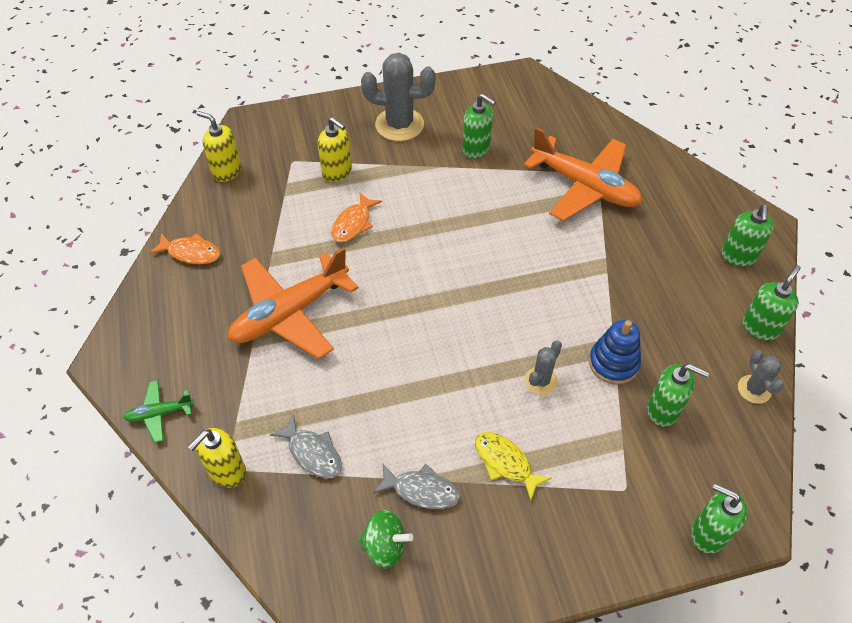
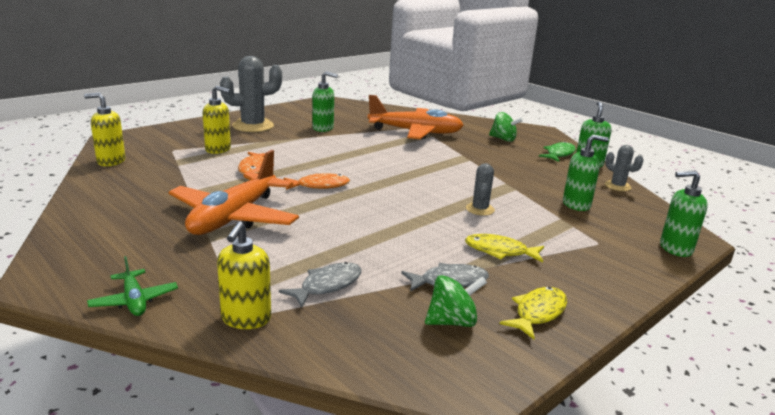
camera: 30 degrees left, 30 degrees down
(159, 413) = (134, 300): green plane -> green plane turned 75 degrees counterclockwise
(191, 253) = (103, 204): orange fish -> orange fish (319, 186)
(312, 452) = (327, 285): grey fish -> grey fish turned 60 degrees counterclockwise
(469, 568) = (538, 313): none -> yellow fish
(613, 363) = (519, 193): blue stacking toy -> none
(690, 233) = (503, 139): none -> green spinning top
(738, 256) = (541, 143): green soap dispenser -> none
(739, 291) = (559, 154): none -> green fish

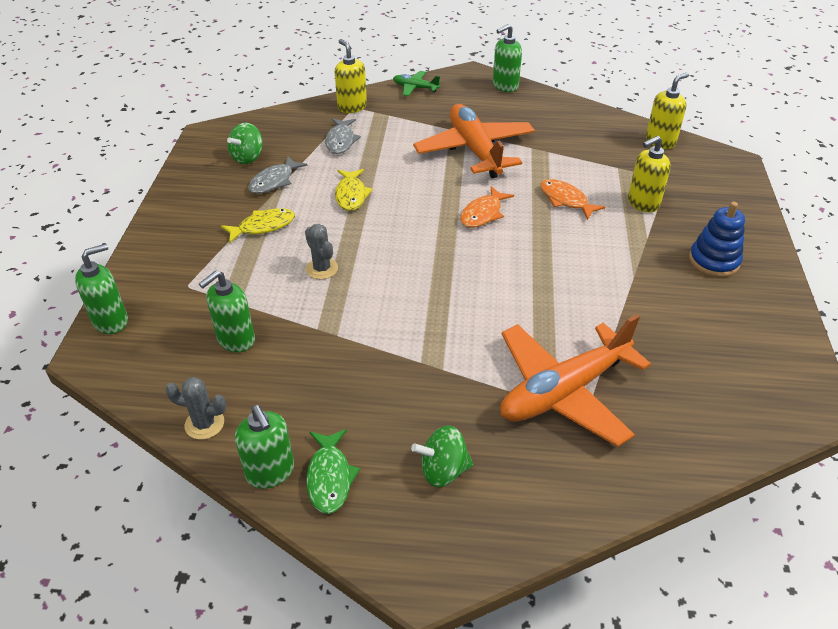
camera: 140 degrees right, 20 degrees up
(253, 126) = (714, 261): grey cactus -> blue stacking toy
(323, 128) = (657, 312): green soap dispenser -> green soap dispenser (505, 86)
(538, 313) = (201, 189): yellow fish -> yellow fish (351, 195)

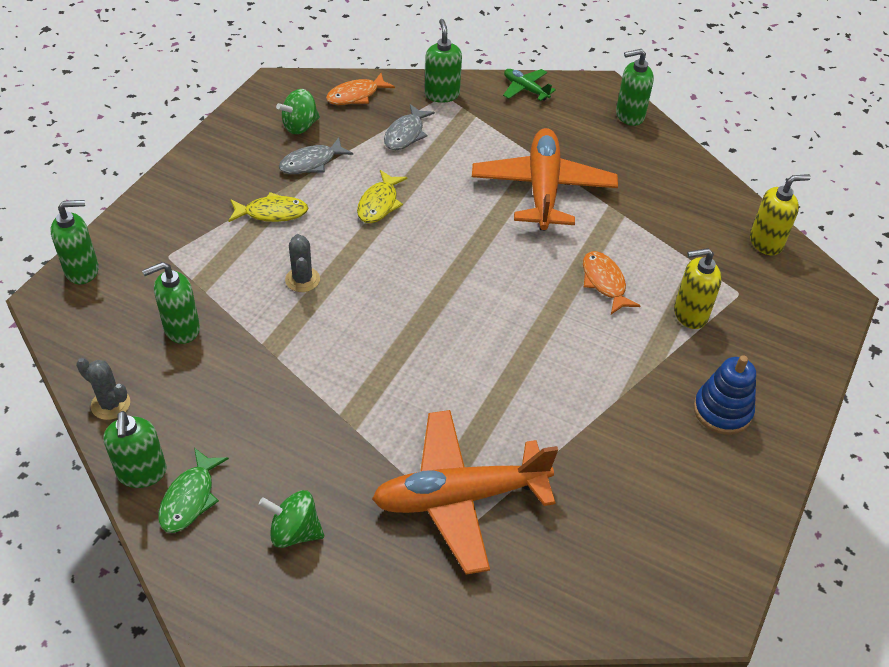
camera: 20 degrees right, 5 degrees up
(352, 107) = (442, 94): yellow soap dispenser -> green soap dispenser
(483, 213) = (503, 270): orange fish -> orange fish (356, 95)

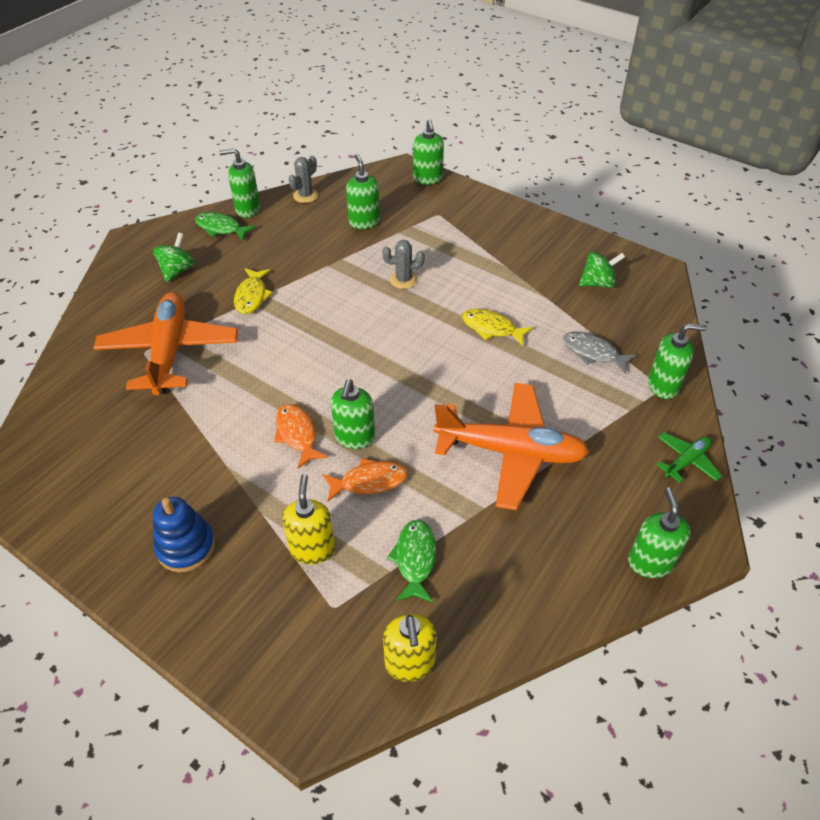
camera: 100 degrees right, 0 degrees up
(272, 213) = (482, 265): yellow fish -> yellow fish (252, 296)
(300, 126) = (597, 283): green spinning top -> green spinning top turned 105 degrees clockwise
(311, 163) = (546, 289): grey fish -> none
(356, 95) = (650, 321): orange fish -> orange fish (297, 435)
(554, 299) = (354, 437): none -> green soap dispenser
(675, 245) = (415, 559): none -> green fish

